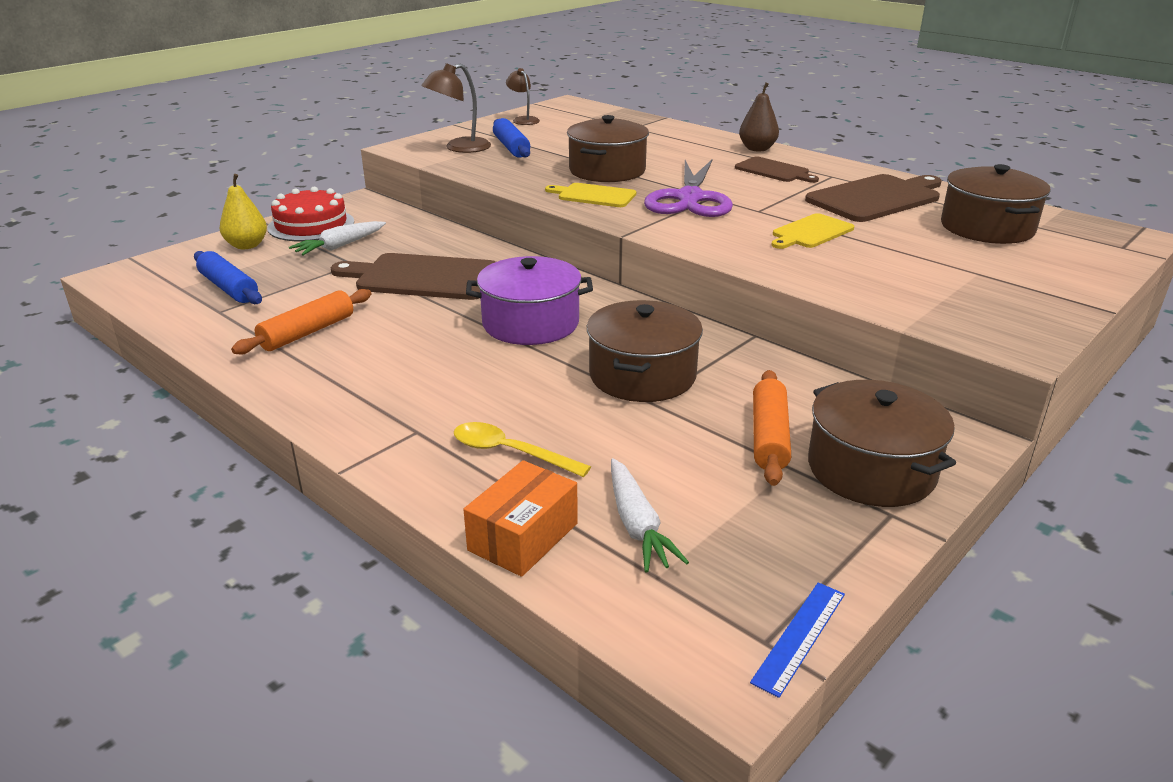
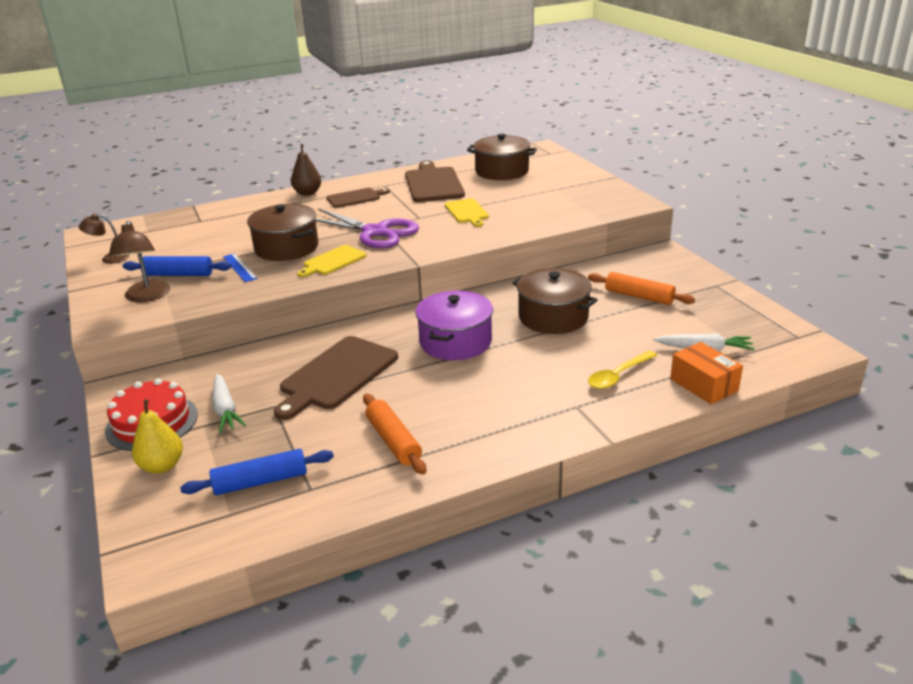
camera: 65 degrees left, 0 degrees up
(800, 637) = (796, 328): blue ruler -> blue ruler (240, 267)
(871, 469) = (679, 279): brown pot -> none

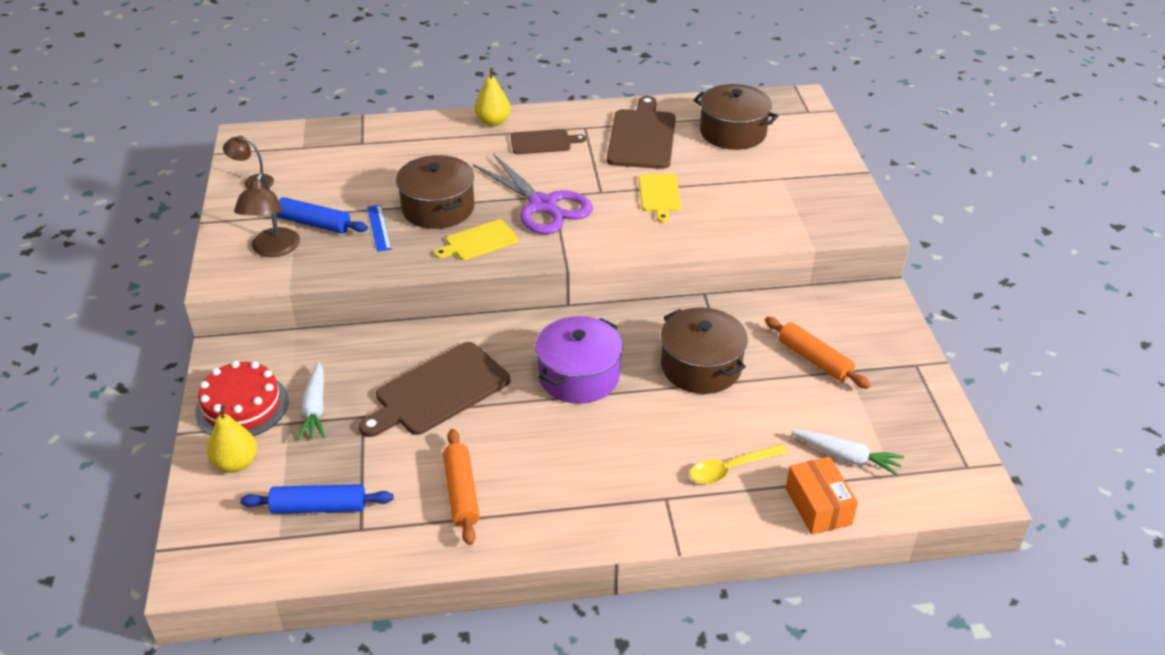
camera: 15 degrees right, 10 degrees up
(307, 193) = (493, 122): brown pear -> yellow pear

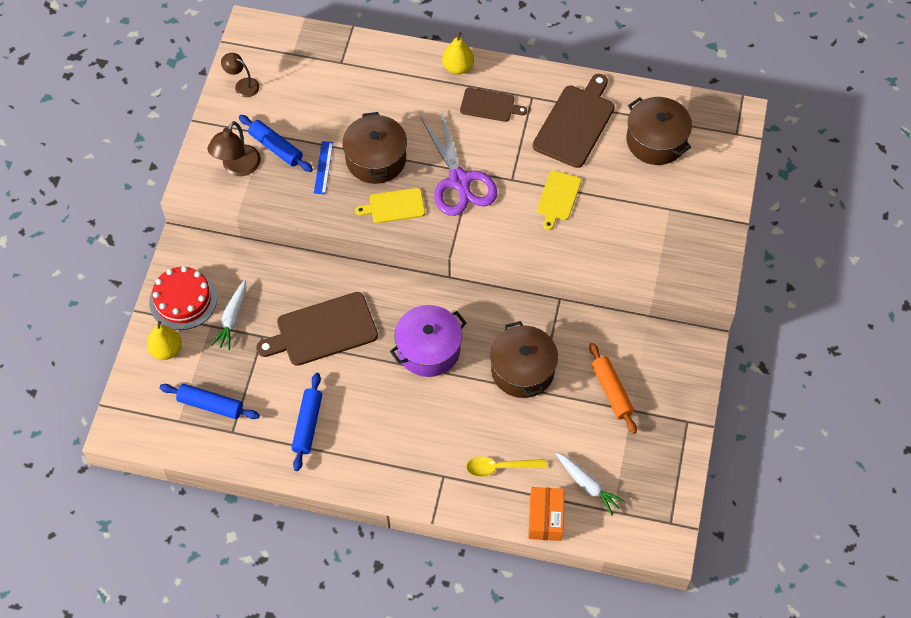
camera: 20 degrees right, 20 degrees up
(461, 492) = (307, 425): orange rolling pin -> blue rolling pin

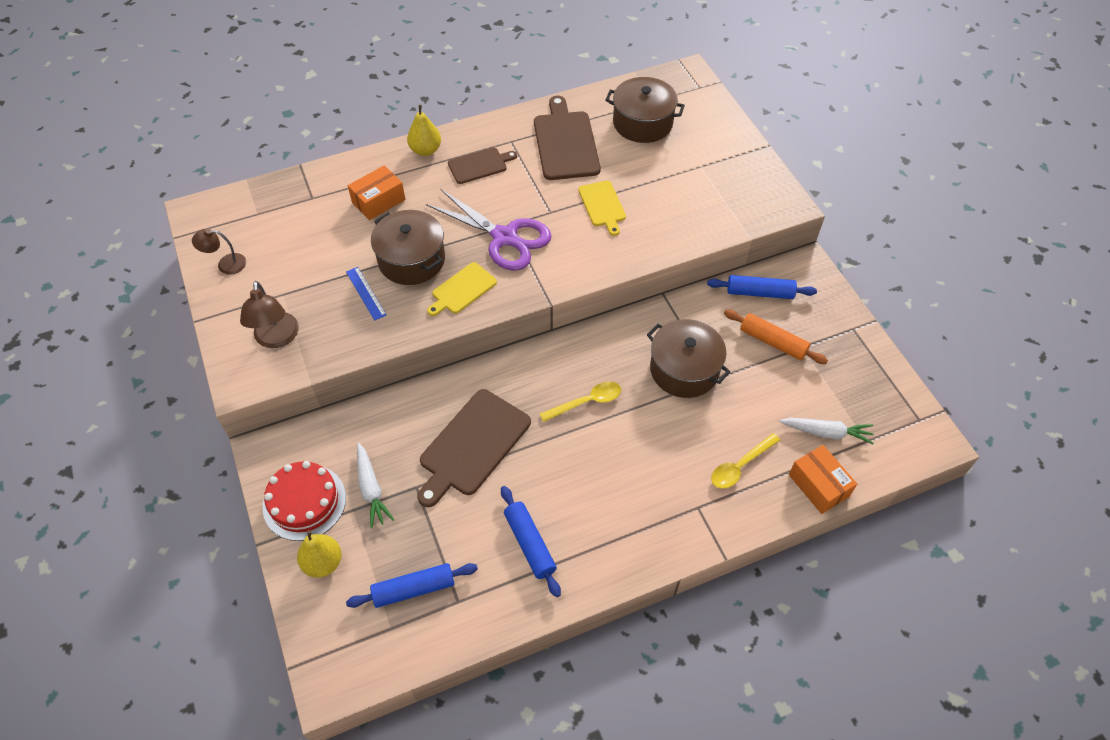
camera: 35 degrees left, 5 degrees down
(276, 148) = (304, 301): blue rolling pin -> blue rolling pin (760, 293)
(388, 94) = (378, 201): none -> orange box
(428, 349) = (586, 402): purple pot -> yellow spoon

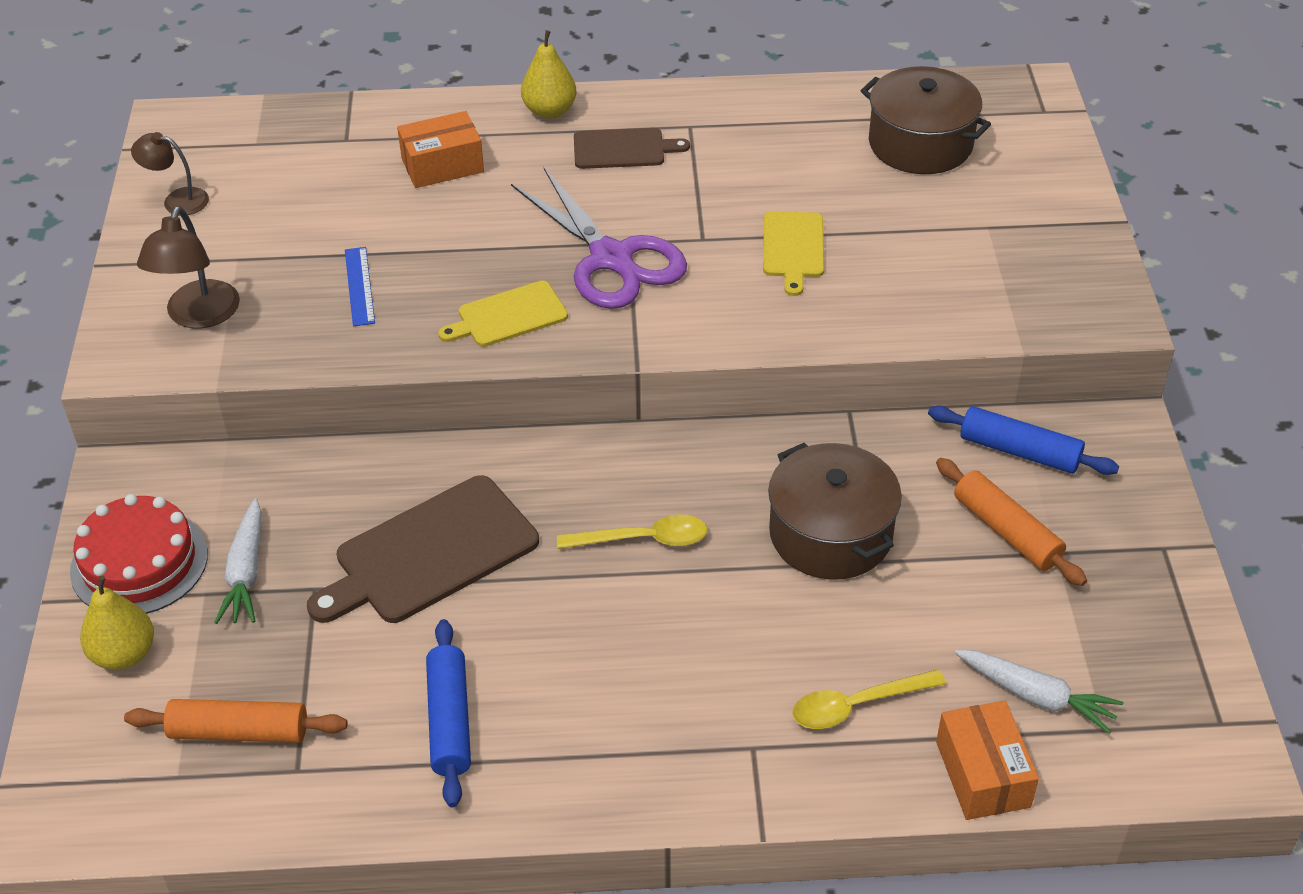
camera: 20 degrees right, 10 degrees down
(411, 260) = (451, 256): brown pot -> none
(414, 589) = (239, 731): blue rolling pin -> orange rolling pin
(565, 142) = (777, 146): brown cutting board -> none

